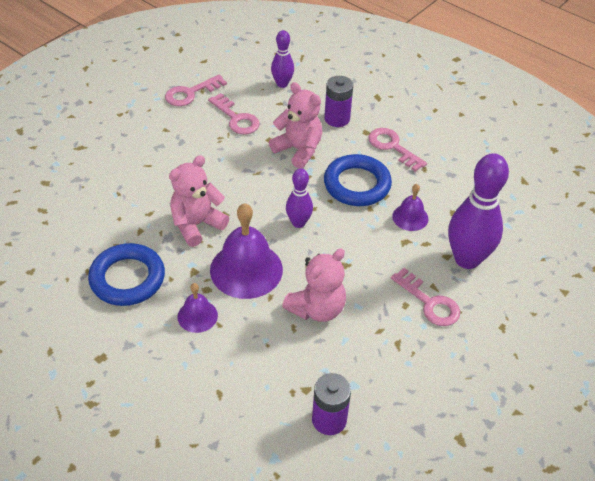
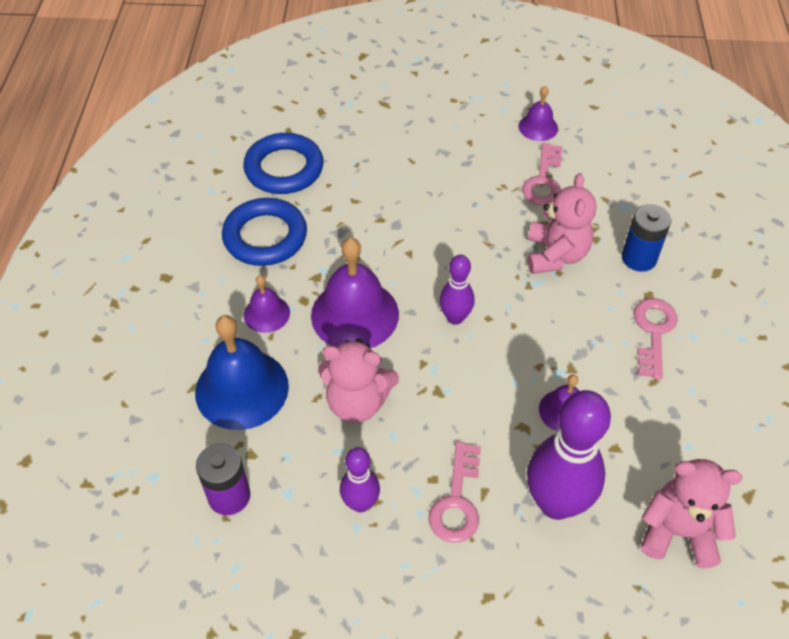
camera: 55 degrees right, 5 degrees up
(191, 93) = (538, 127): pink key -> purple bell
(196, 225) = (374, 242): pink teddy bear -> pink teddy bear (678, 532)
(248, 365) = (242, 389): none -> blue bell
(282, 84) = (635, 183): purple bowling pin -> purple bowling pin (360, 503)
(337, 119) = (639, 258): purple battery -> blue battery
(357, 184) = (560, 334): blue ring -> blue ring (284, 169)

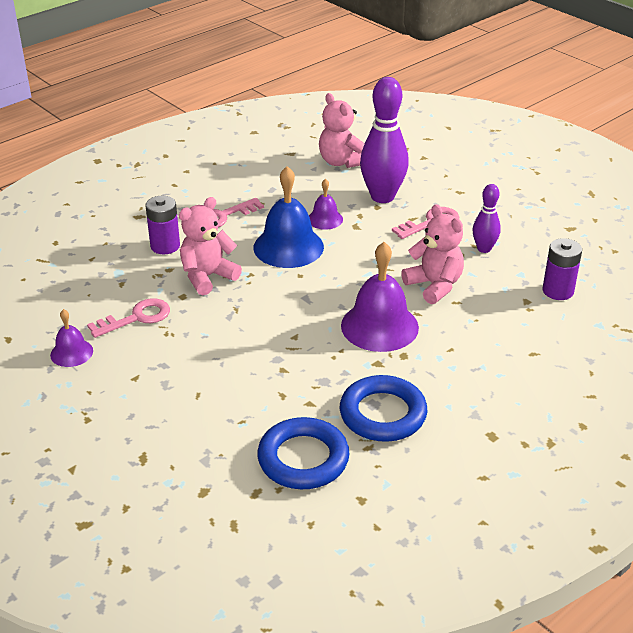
camera: 135 degrees left, 15 degrees down
(242, 389) = (501, 333): blue bell -> blue bell (288, 247)
(266, 313) = (439, 363): purple bell -> none
(455, 317) = (319, 286): purple bowling pin -> none
(639, 258) = (165, 246): blue battery -> purple battery

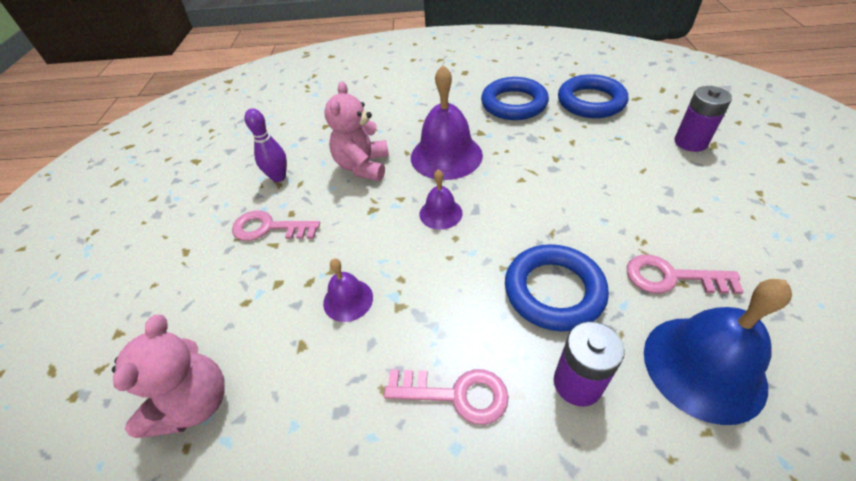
camera: 135 degrees left, 10 degrees up
(71, 352) = (768, 270): purple bell -> purple bell (440, 213)
(207, 277) = (554, 291): pink teddy bear -> blue ring
(288, 247) = (429, 282): blue bell -> blue bell (703, 367)
(382, 197) = (252, 294): purple bowling pin -> none
(558, 291) = (296, 122): purple battery -> purple battery (690, 142)

